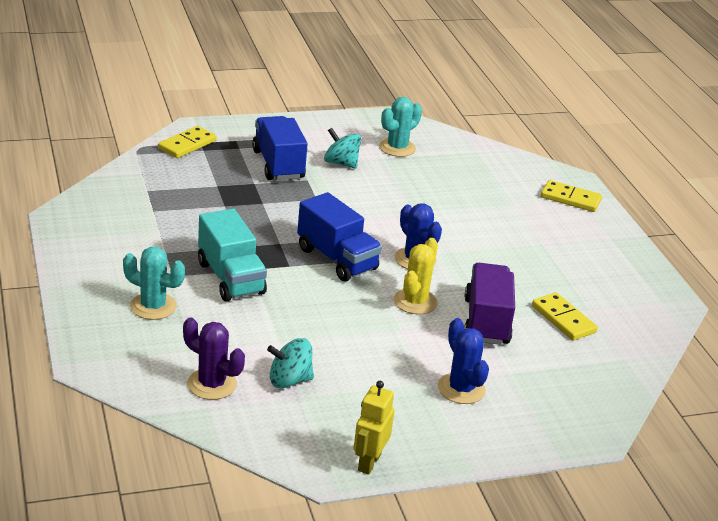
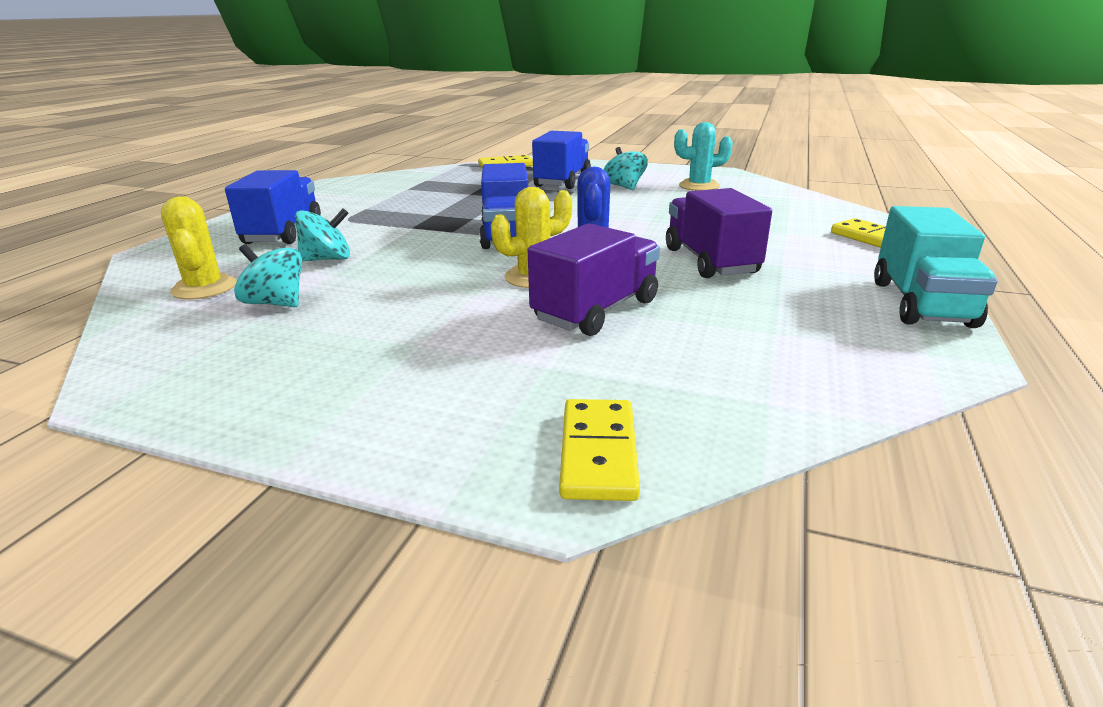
camera: 40 degrees right, 5 degrees down
(153, 306) = (283, 232): turquoise cactus -> blue truck
(212, 384) = (204, 288): purple cactus -> yellow cactus
(231, 278) = (383, 229): turquoise truck -> turquoise truck (921, 303)
(247, 327) = (327, 259): none -> turquoise spinning top
(369, 462) = (184, 401): yellow robot -> none
(461, 389) = (447, 363): blue cactus -> none
(499, 252) = (710, 261): none -> purple truck
(563, 319) = (716, 333): yellow domino -> yellow domino (598, 453)

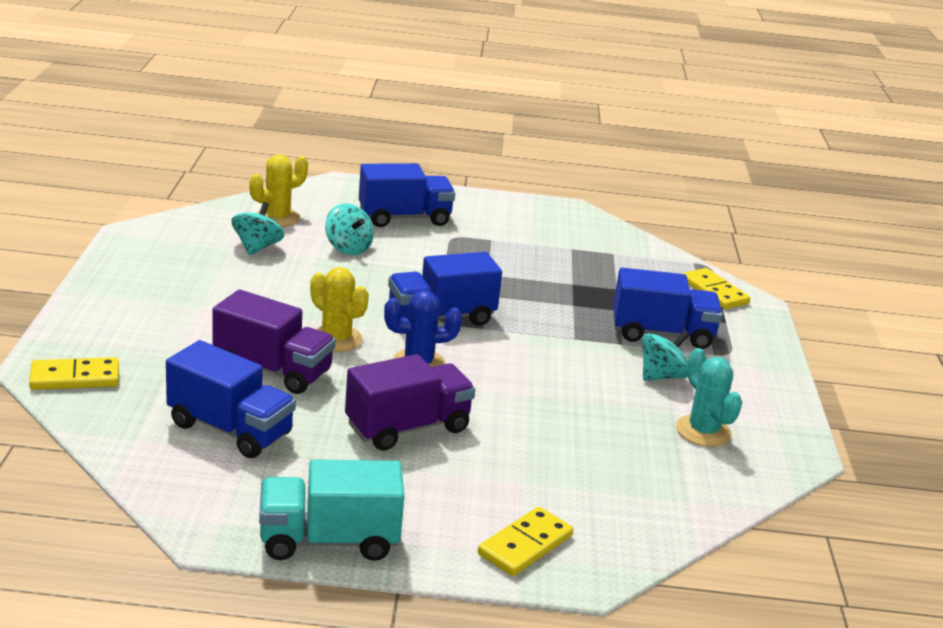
camera: 70 degrees right, 0 degrees up
(730, 339) = (230, 429): none -> blue truck

